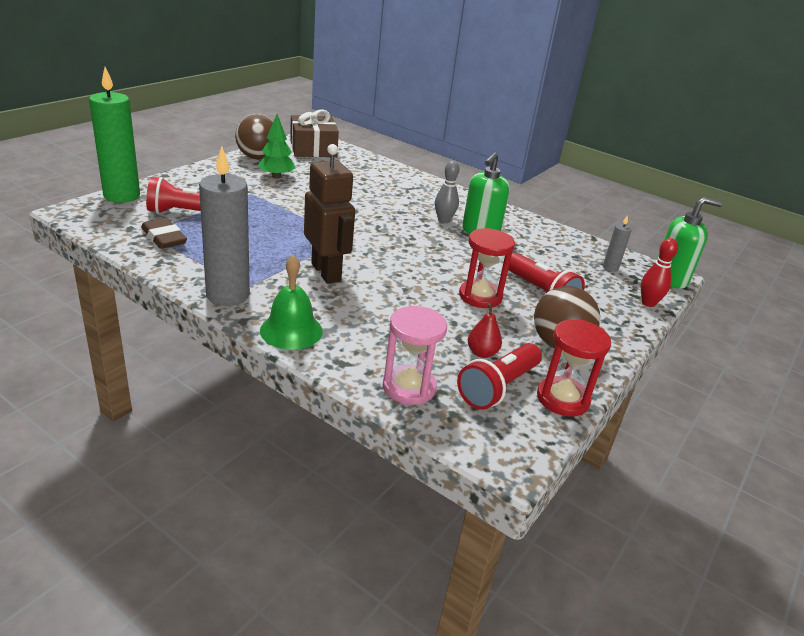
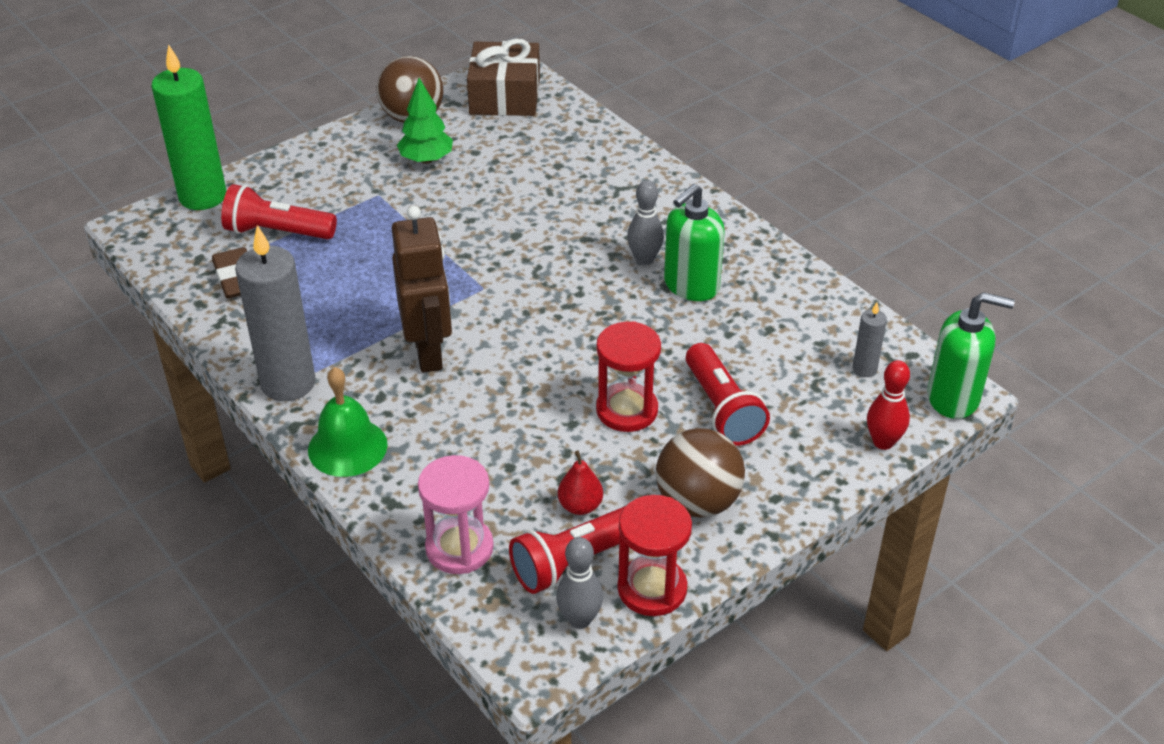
camera: 20 degrees right, 10 degrees up
(524, 424) = (579, 619): none -> grey bowling pin

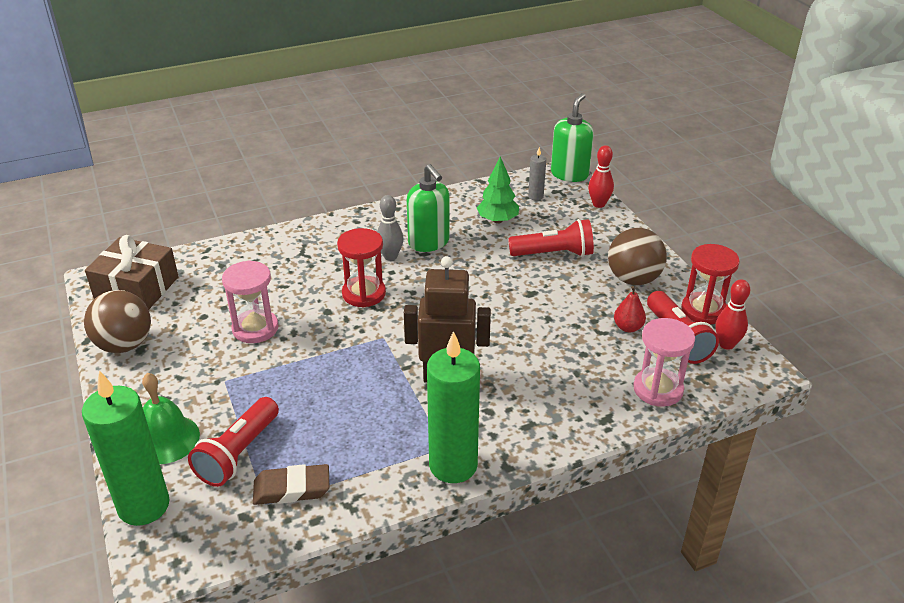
camera: 75 degrees left, 5 degrees down
(288, 383) = (453, 465): grey candle -> green candle
(347, 447) = (541, 436): green bell -> green bell (166, 439)
(426, 159) = (194, 345): green tree -> green tree (497, 220)
(466, 192) = (255, 328): none -> pink hourglass
(579, 619) = (726, 344): grey bowling pin -> red bowling pin
(627, 410) = (543, 292): red hourglass -> red hourglass (364, 294)

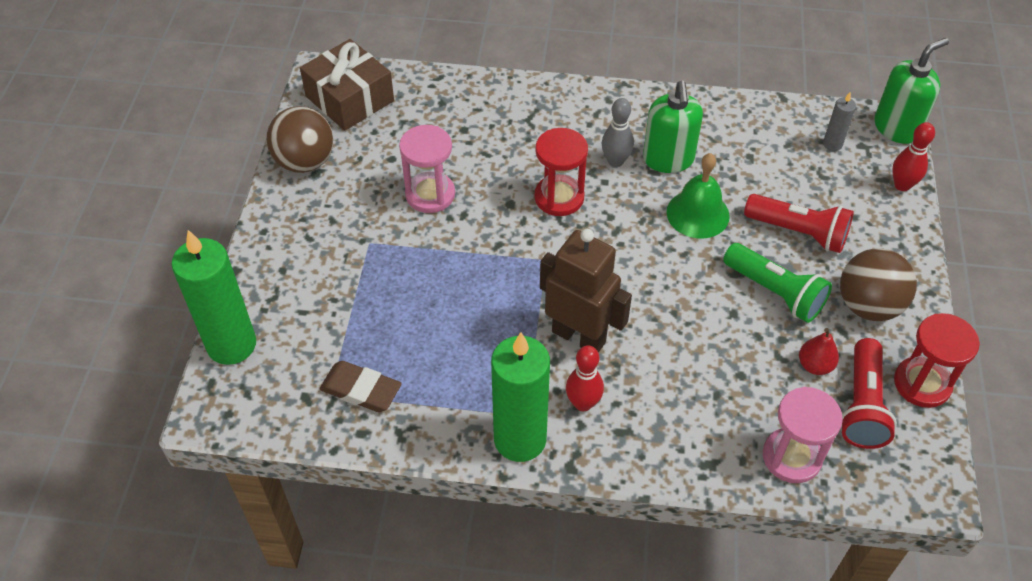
camera: 30 degrees right, 15 degrees up
(166, 439) = (285, 284): green bell -> green bell (697, 214)
(238, 453) = (337, 329): red flashlight -> none
(497, 220) = (764, 160): green tree -> none
(566, 295) = (775, 292): none -> green flashlight
(726, 344) = (915, 439): red bowling pin -> red bowling pin (583, 403)

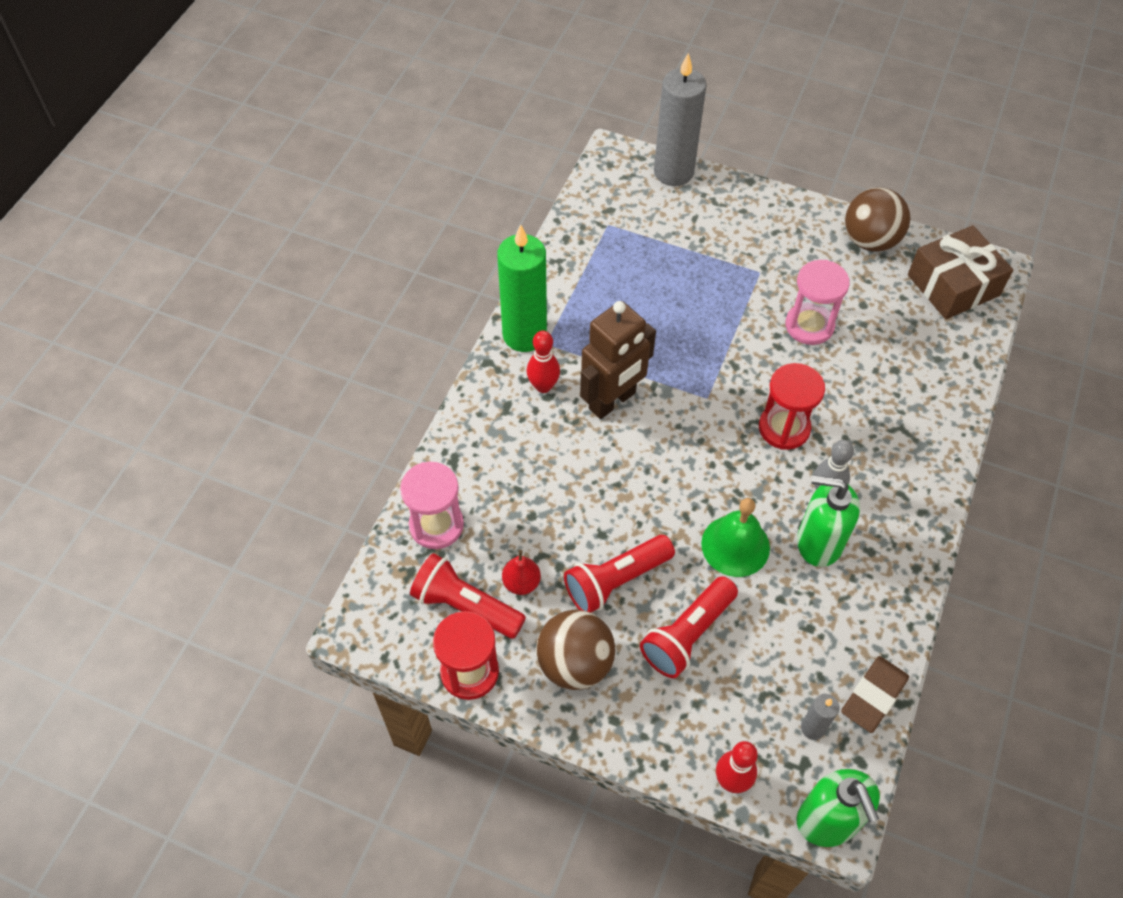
camera: 105 degrees right, 5 degrees up
(231, 345) = (673, 172): green candle -> grey candle
(361, 390) = (605, 243): brown eraser -> brown eraser (873, 696)
(775, 292) = (616, 580): green flashlight -> red flashlight

